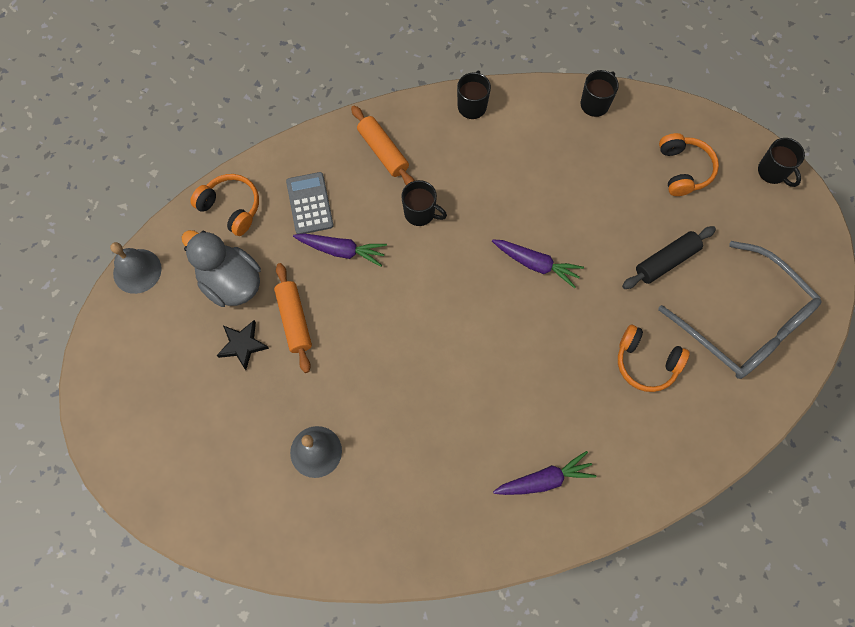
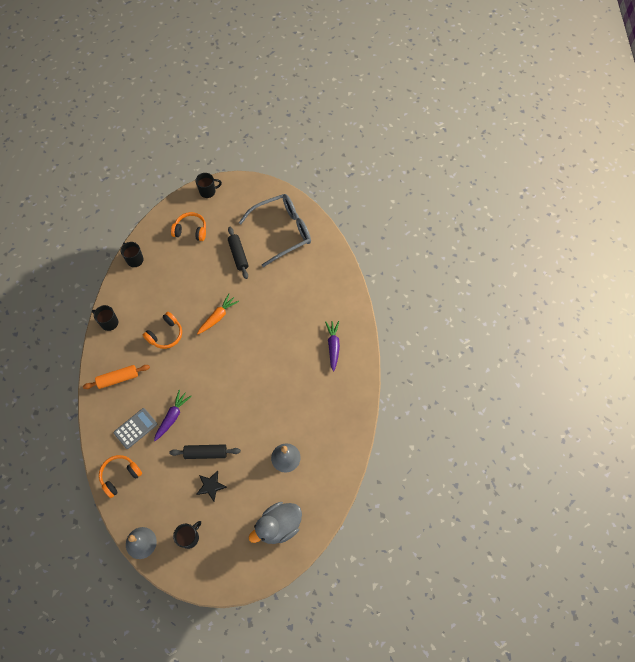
camera: 75 degrees left, 5 degrees down
(231, 282) = (169, 485): grey duck -> grey duck (278, 526)
(294, 320) = (206, 453): orange rolling pin -> black rolling pin
(310, 203) = (135, 428): grey calculator -> grey calculator turned 135 degrees clockwise
(420, 213) = (165, 368): black mug -> black mug (189, 537)
(536, 264) = (218, 317): purple carrot -> orange carrot
(646, 363) = (288, 281): orange headphones -> orange headphones (165, 335)

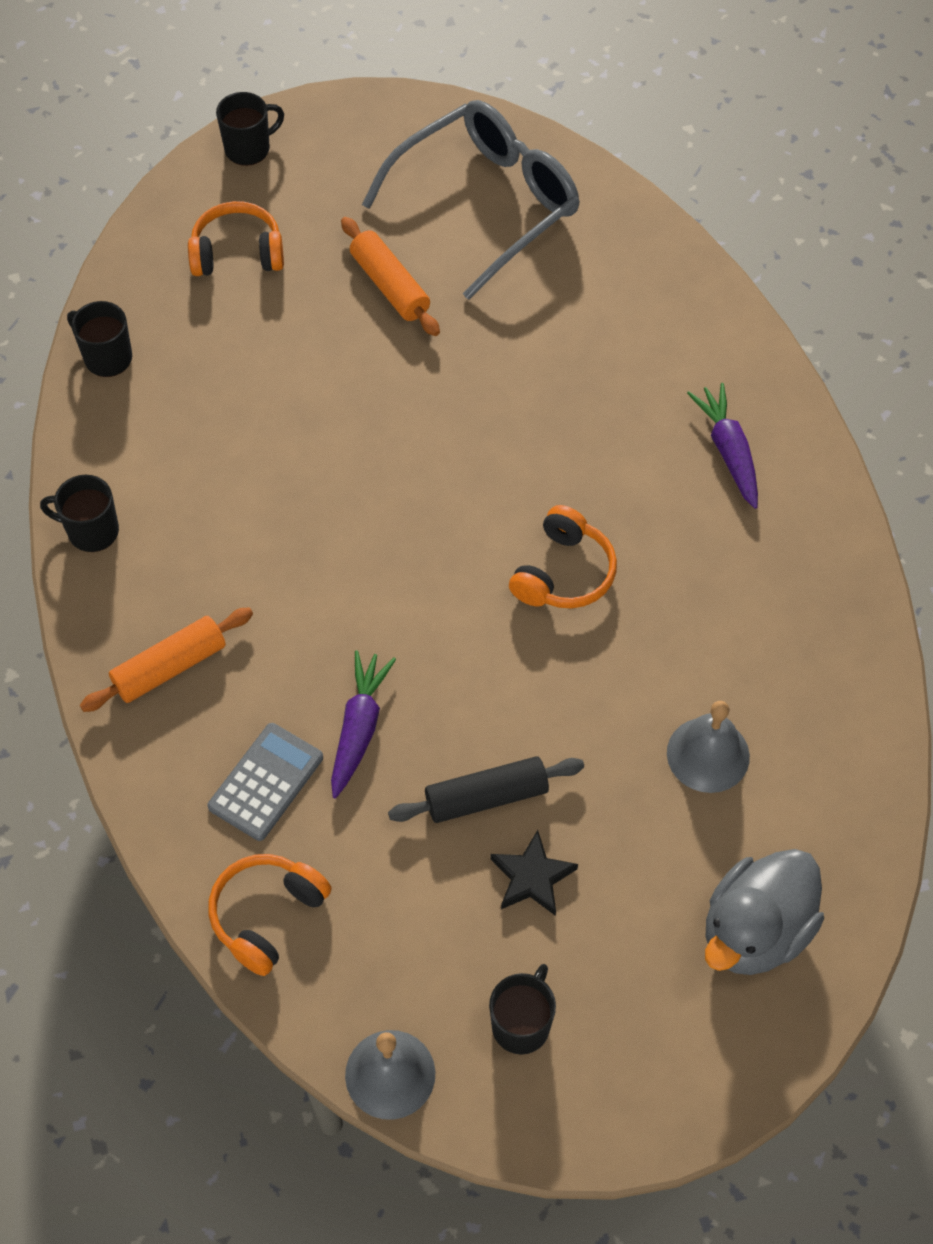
camera: 15 degrees left, 5 degrees down
(165, 335) = (263, 525): orange headphones -> orange headphones (563, 573)
(218, 317) = (391, 448): orange carrot -> none
(238, 255) = (390, 286): black rolling pin -> orange rolling pin

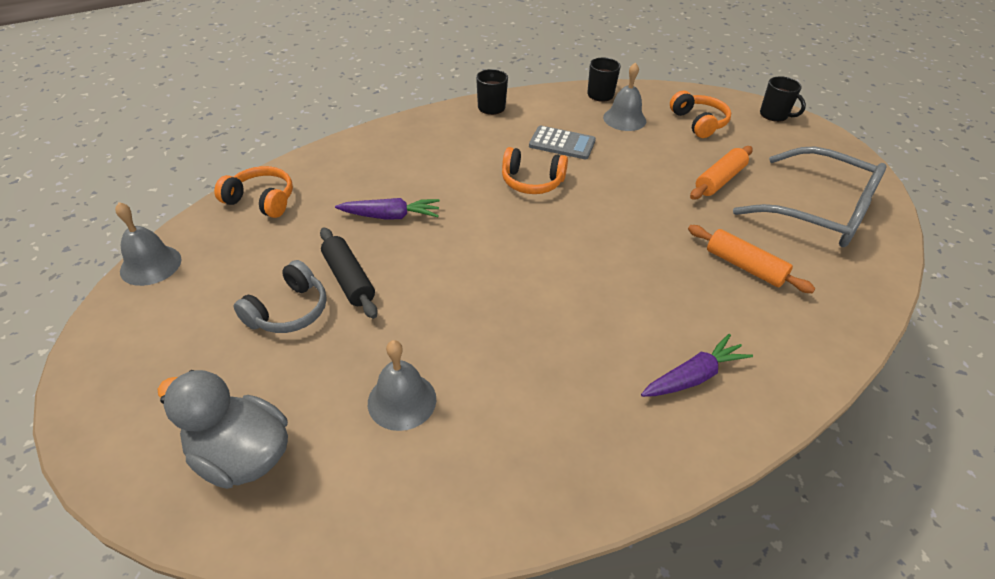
camera: 75 degrees right, 15 degrees down
(170, 667) = (415, 143): orange rolling pin -> orange rolling pin (744, 266)
(194, 348) = (624, 119): none -> grey bell
(266, 782) = (348, 187): grey calculator -> grey calculator (562, 143)
(521, 1024) = (176, 321): black mug -> none
(532, 877) = (289, 311): black star -> grey headphones
(563, 573) = (536, 292): orange headphones -> orange headphones (532, 182)

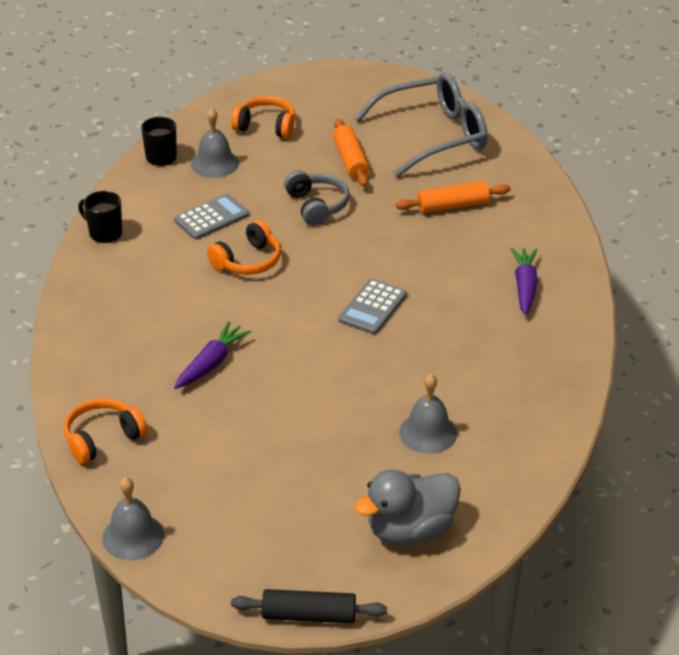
camera: 55 degrees left, 5 degrees down
(289, 311) = (278, 464): grey headphones -> grey headphones (317, 206)
(349, 279) = (272, 417): black rolling pin -> black rolling pin (309, 615)
(547, 277) = (372, 307): none -> grey calculator
(774, 115) = (300, 81): black mug -> none

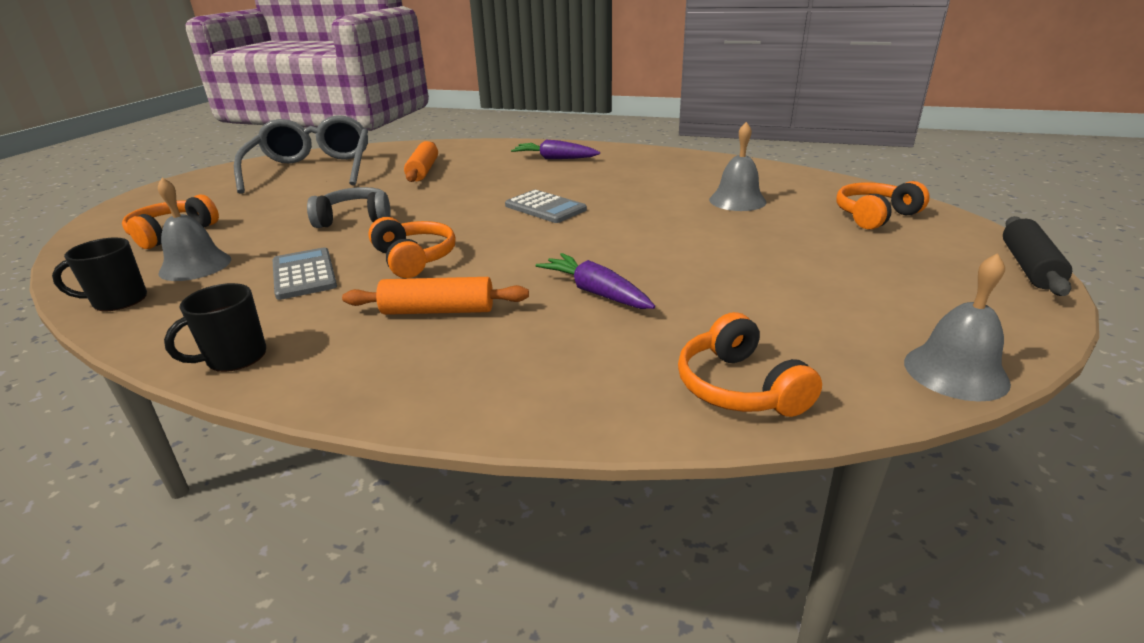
camera: 75 degrees left, 10 degrees down
(351, 161) = (301, 200): orange rolling pin -> orange rolling pin (438, 310)
(410, 530) = (875, 216): grey duck -> orange headphones

